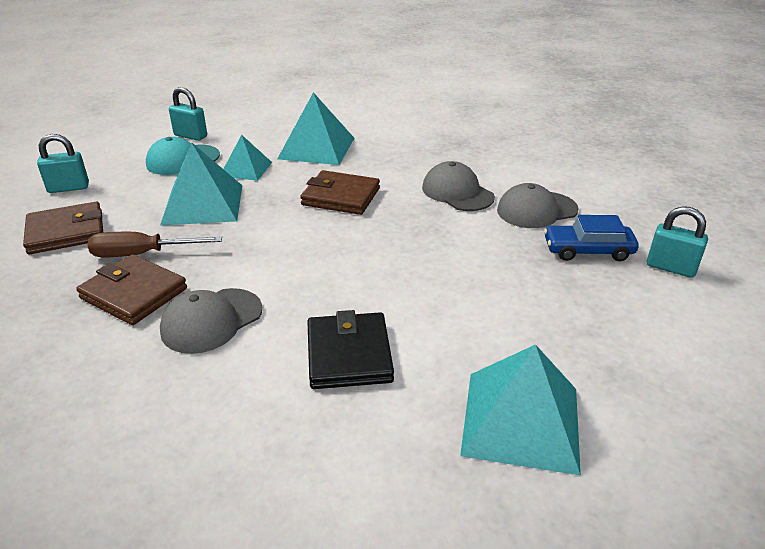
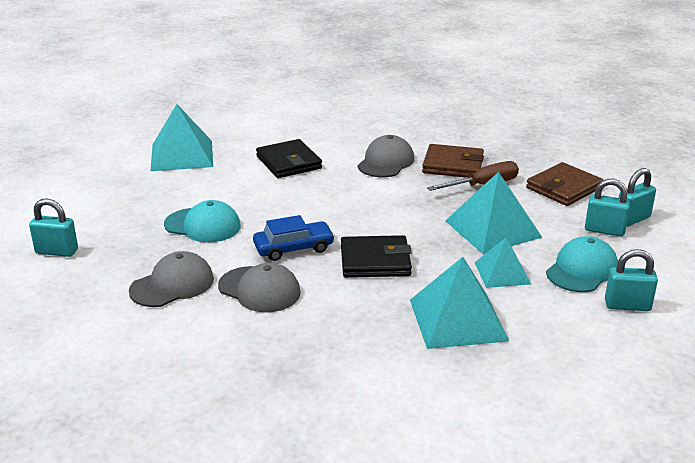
camera: 160 degrees right, 5 degrees down
(110, 184) = (604, 230): none -> turquoise padlock
(341, 196) = (375, 261): brown wallet -> black wallet
(500, 268) = (203, 225): none -> turquoise cap
(588, 250) = (126, 253): blue car -> blue car (293, 248)

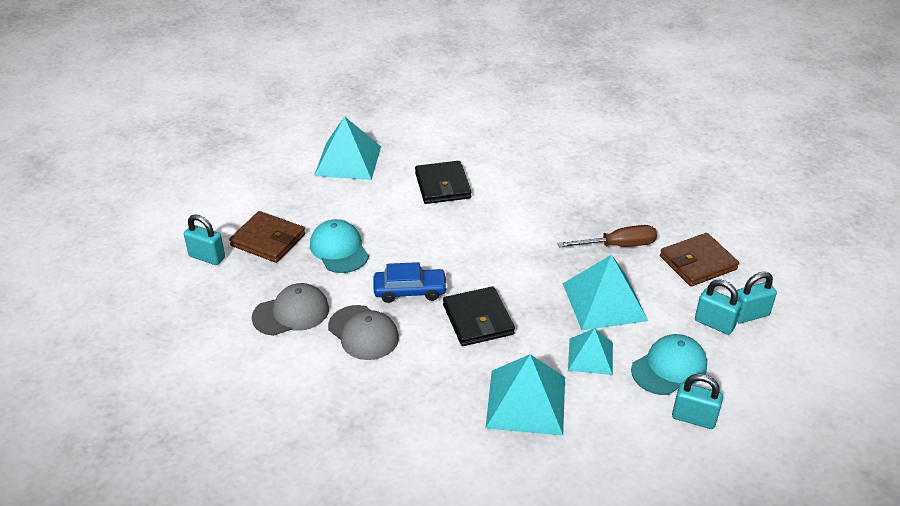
camera: 15 degrees right, 10 degrees up
(203, 225) = (339, 249): turquoise cap -> turquoise cap turned 150 degrees counterclockwise
(375, 261) = (478, 319): black wallet -> black wallet turned 60 degrees clockwise
(386, 162) = (535, 200): grey cap -> none
(453, 165) = (599, 215): brown wallet -> brown wallet (268, 240)

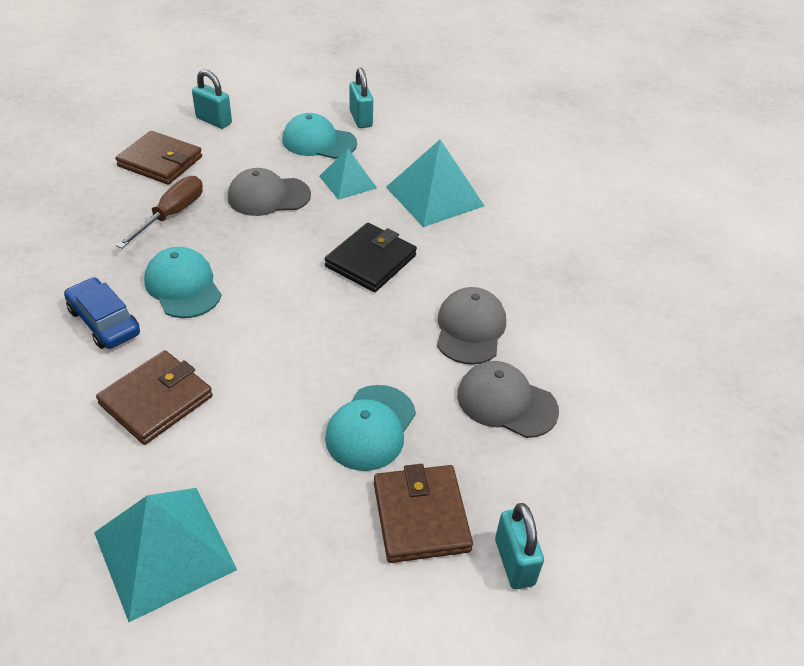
camera: 130 degrees left, 5 degrees up
(410, 291) = (379, 327): blue car -> blue car (104, 322)
(442, 185) = (156, 400): black wallet -> brown wallet
(531, 225) = (183, 286): none -> turquoise cap
(604, 301) = (268, 196): turquoise pyramid -> grey cap
(618, 245) = (171, 214): brown screwdriver -> brown screwdriver turned 75 degrees clockwise
(714, 324) = (242, 134): turquoise padlock -> none

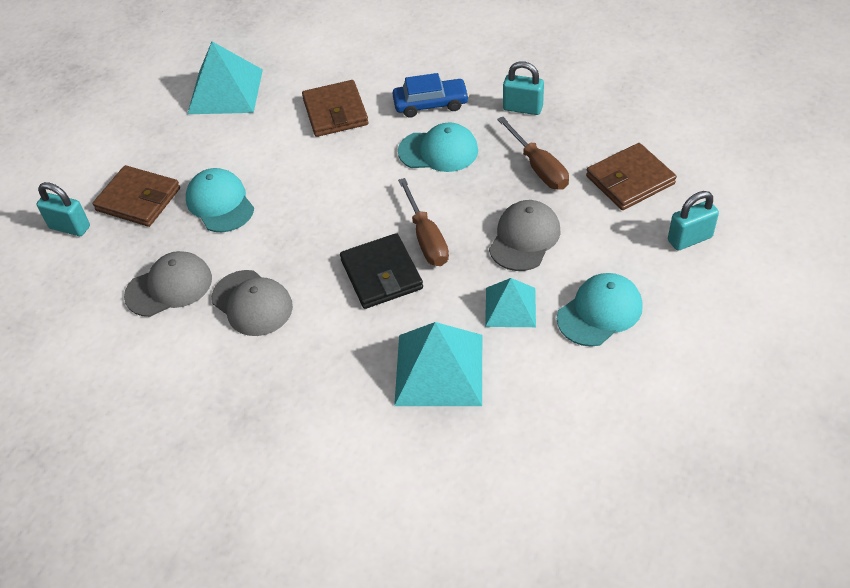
camera: 130 degrees right, 5 degrees up
(308, 251) = (426, 238): none -> brown screwdriver
(361, 119) = (628, 371): turquoise padlock -> turquoise padlock (522, 108)

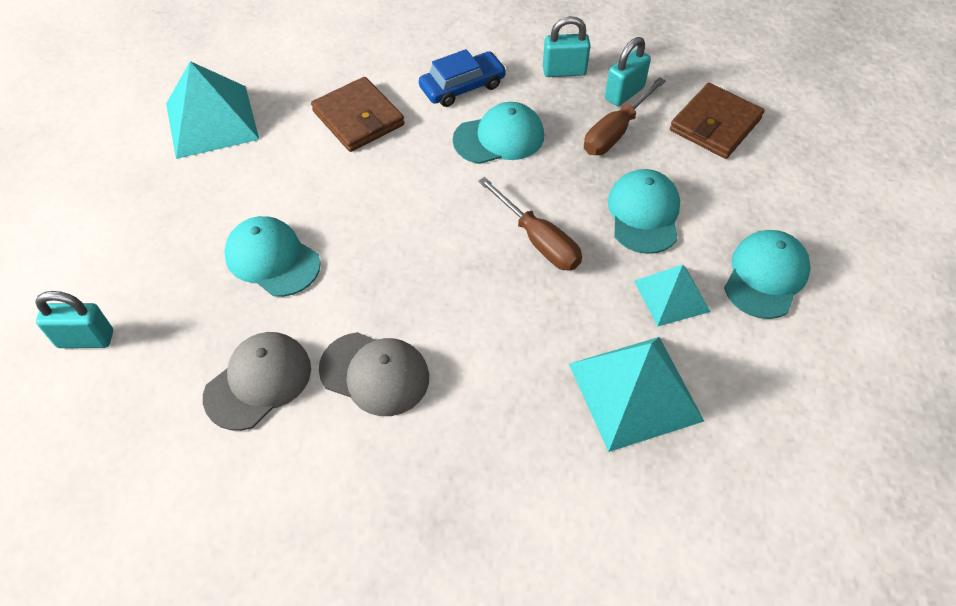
camera: 25 degrees left, 5 degrees up
(138, 199) = (163, 279): brown wallet -> none
(381, 274) = (510, 296): black wallet -> none
(524, 238) = (644, 214): grey cap -> turquoise cap
(538, 167) = (615, 132): brown screwdriver -> brown screwdriver turned 90 degrees clockwise
(689, 239) = (807, 173): turquoise padlock -> turquoise padlock (624, 93)

